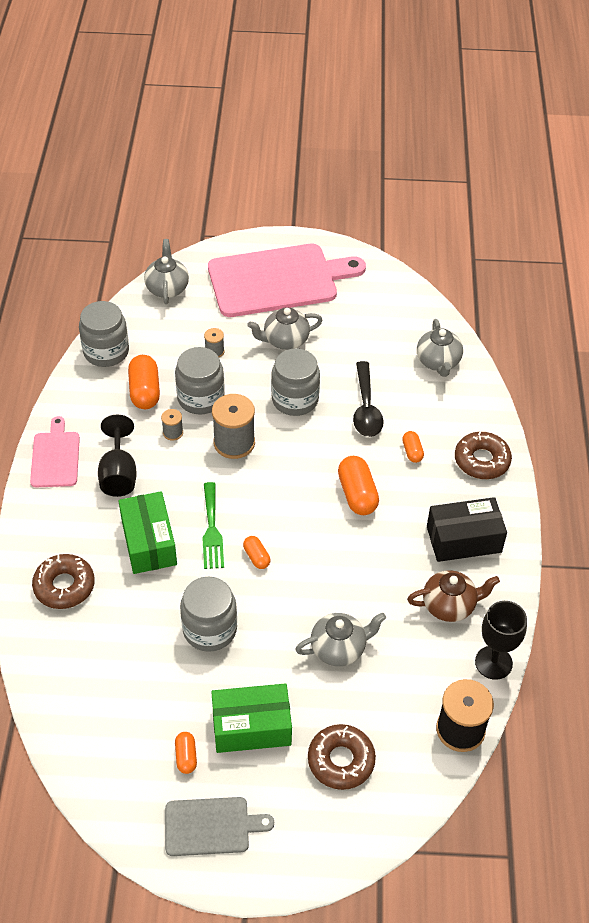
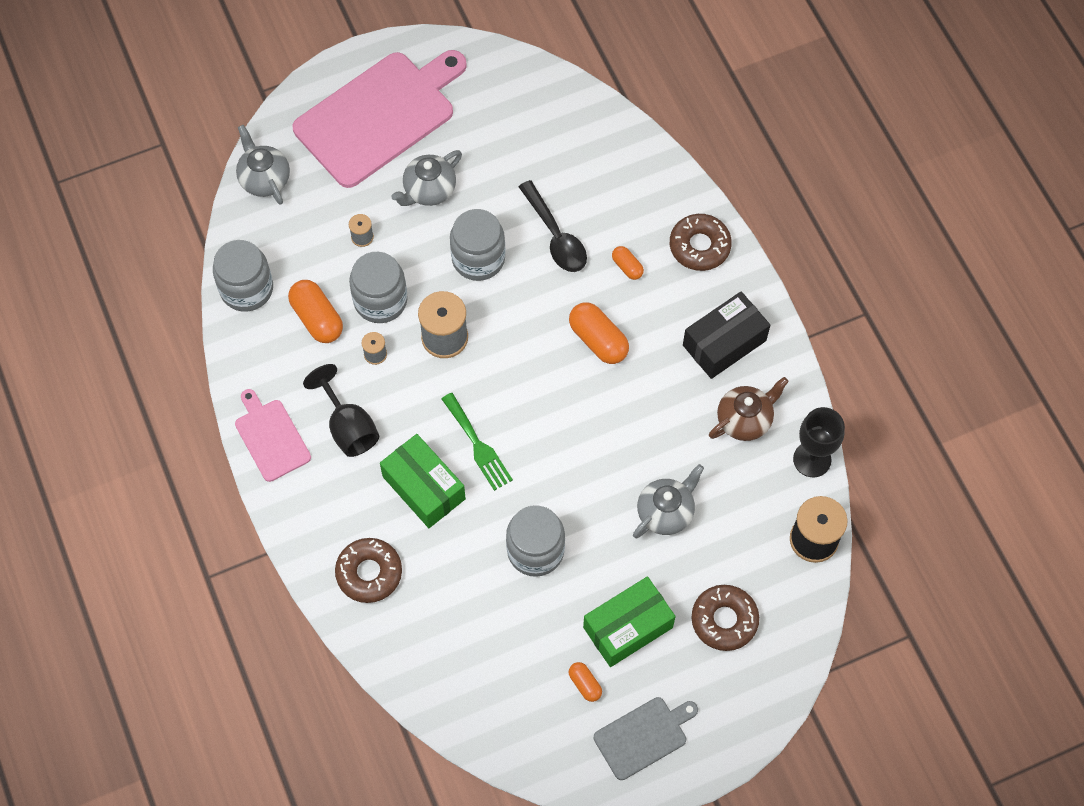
camera: 25 degrees left, 15 degrees up
(256, 557) = (537, 454): orange capsule -> none
(438, 362) = (600, 147): grey teapot -> none

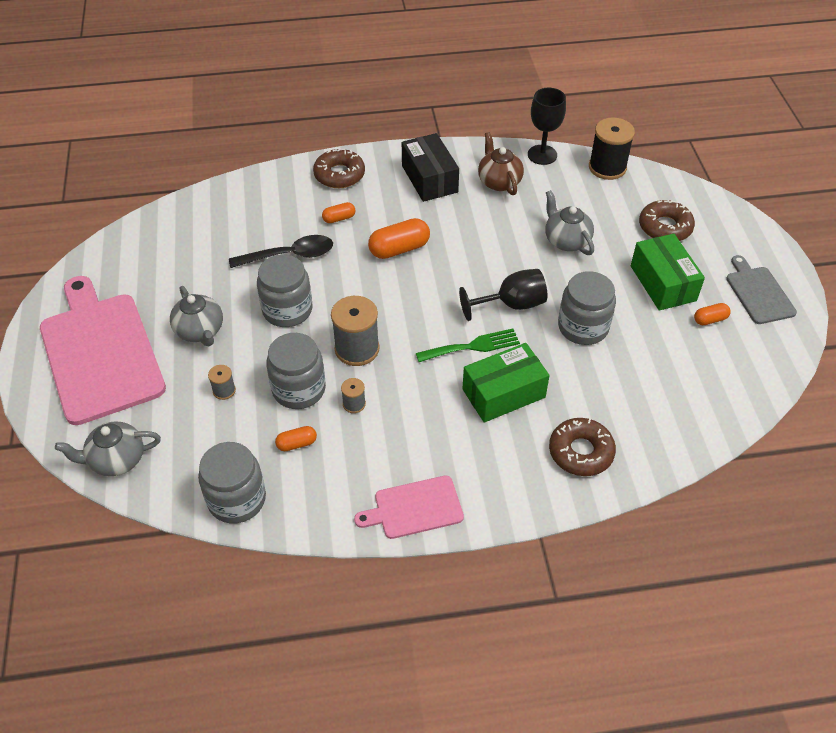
camera: 75 degrees left, 15 degrees down
(317, 318) = (297, 444): orange capsule -> orange capsule, size x0.55
(348, 427) = (423, 440): black goblet -> black goblet (511, 305)

